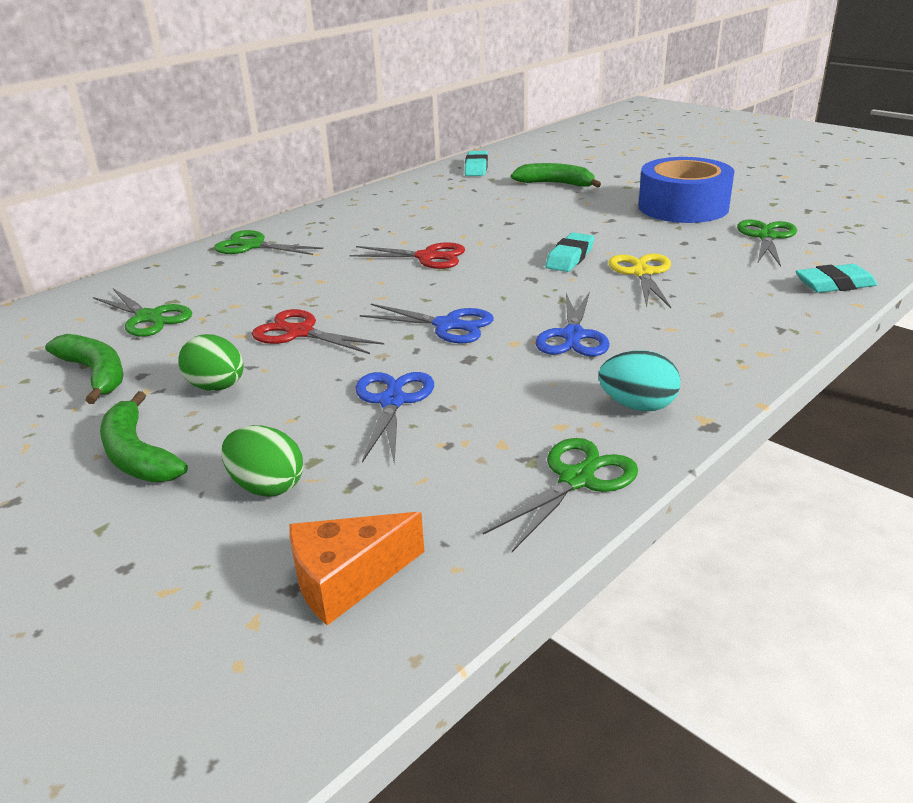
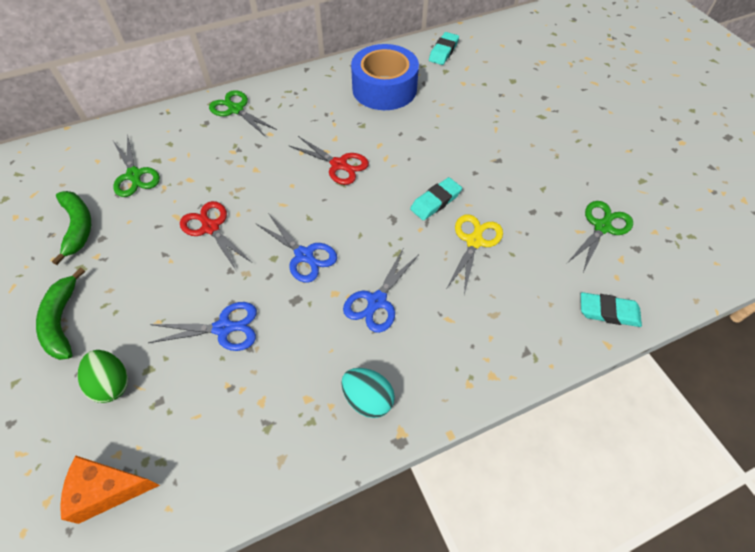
camera: 20 degrees right, 25 degrees up
(217, 387) = (135, 269): green egg -> none
(392, 401) = (223, 328): blue scissors -> blue scissors turned 60 degrees clockwise
(556, 184) = (489, 94): green banana -> none
(576, 480) = (282, 459): green scissors -> none
(683, 207) = (565, 161): blue tape -> blue tape (384, 88)

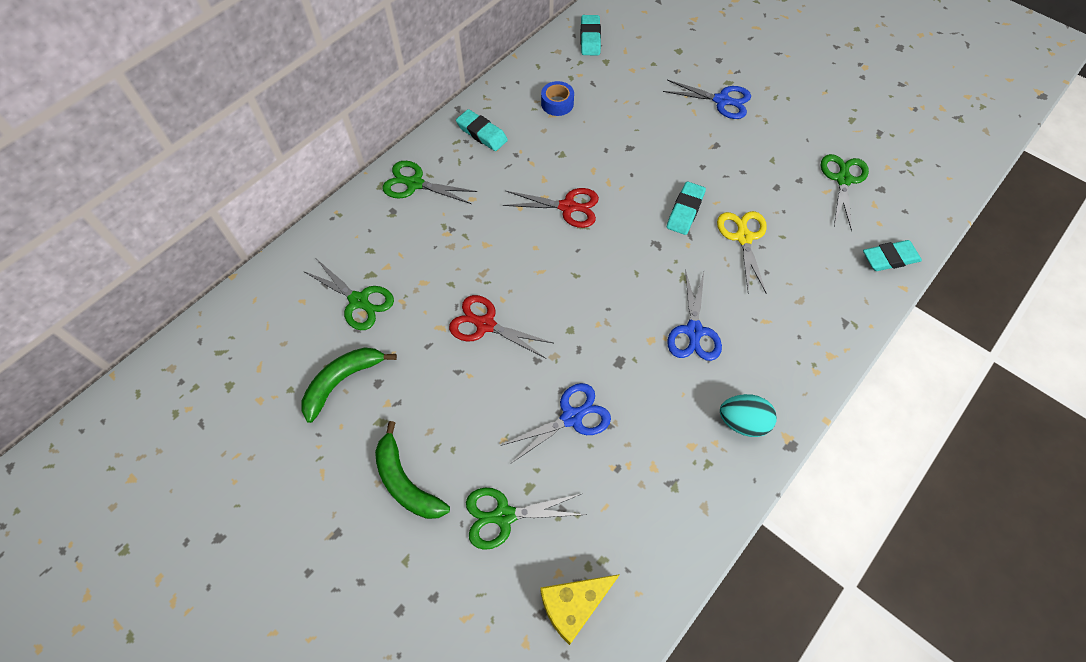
camera: 25 degrees left, 5 degrees up
(78, 227) = (342, 381): green banana -> green banana turned 90 degrees counterclockwise
(108, 490) = (573, 605): orange cheese -> yellow cheese
(112, 383) = (504, 516): green egg -> green scissors
(304, 255) = (597, 315): blue scissors -> blue scissors (721, 100)
(311, 91) = (482, 133): none -> turquoise eraser
(384, 88) = (557, 103): blue tape -> blue tape, size x0.44

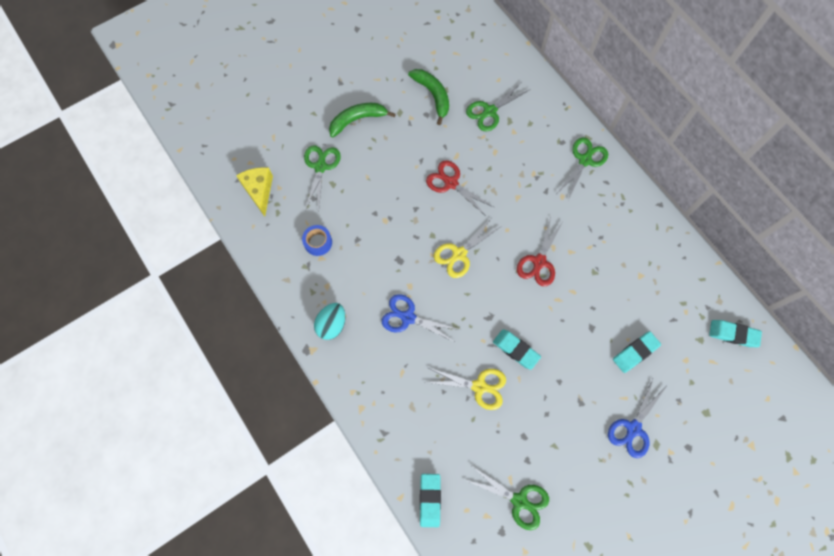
camera: 105 degrees right, 10 degrees up
(482, 133) = (628, 217): turquoise eraser -> turquoise eraser (635, 352)
(485, 325) = (451, 183): red scissors -> red scissors turned 90 degrees counterclockwise
(557, 103) = (652, 283): blue tape -> blue tape (318, 242)
(571, 417) = (369, 219): blue scissors -> none
(586, 292) = (459, 254): none -> yellow scissors

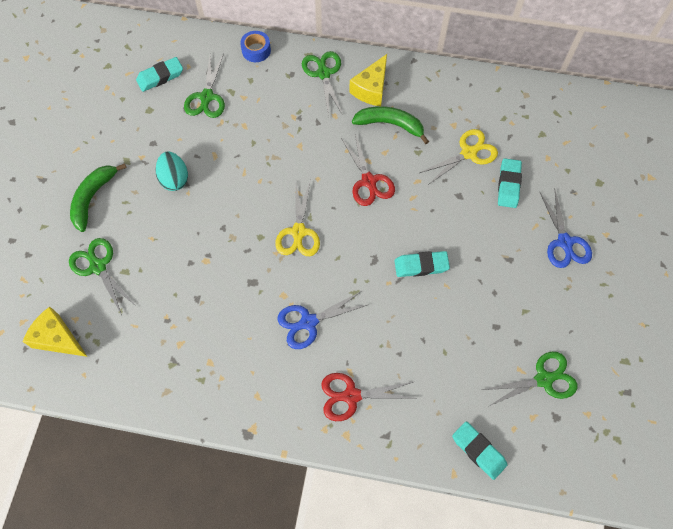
camera: 45 degrees left, 5 degrees down
(318, 242) = (163, 333): blue tape -> blue tape (256, 50)
(332, 324) = (248, 390): turquoise egg -> turquoise egg (174, 179)
(433, 95) = (143, 123): green banana -> green banana (390, 124)
(451, 183) = (232, 181): red scissors -> red scissors (351, 396)
(479, 386) = (423, 321): yellow scissors -> yellow scissors (468, 153)
(607, 199) = (371, 89): none -> yellow cheese
(733, 334) = (559, 110): turquoise eraser -> turquoise eraser (160, 77)

